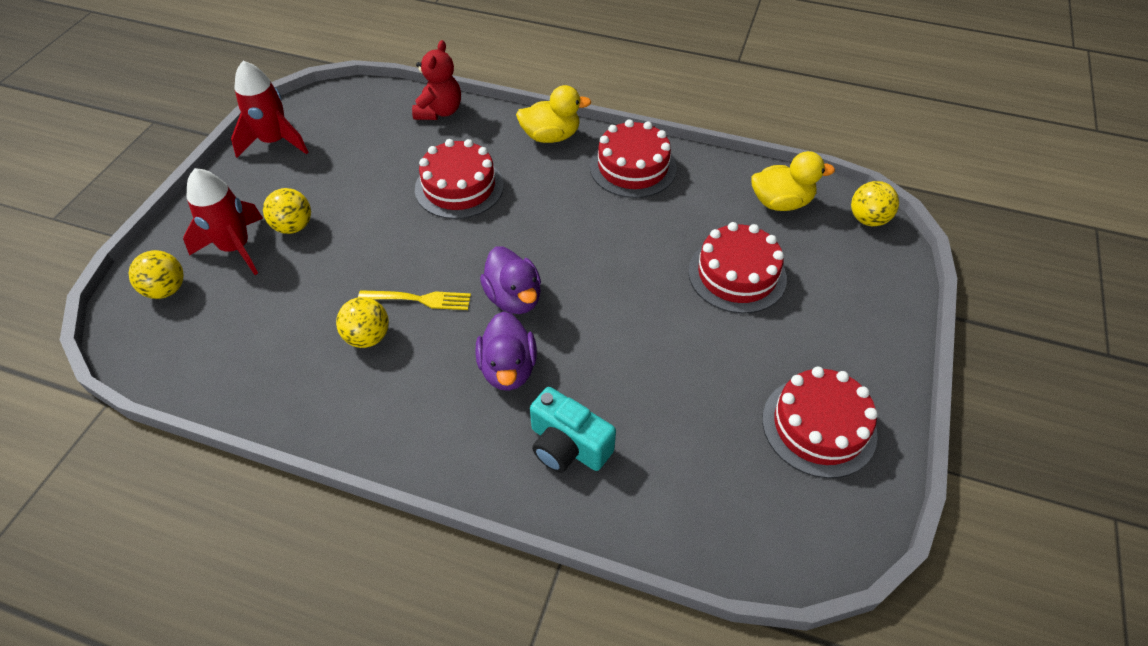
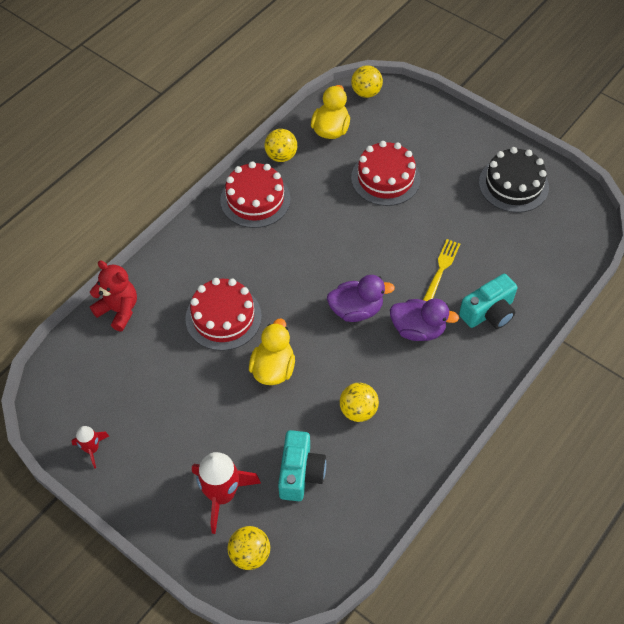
camera: 70 degrees left, 5 degrees up
(272, 305) = (300, 473): none -> turquoise camera
(275, 142) = (92, 449): red rocket -> red rocket, size x0.54
(293, 226) = (215, 447): yellow ball -> yellow ball (281, 156)
(419, 299) = (334, 370): yellow fork -> yellow fork (441, 269)
(551, 136) = (193, 240): yellow duck -> yellow duck (273, 368)
(819, 426) = (513, 185): red cake -> black cake

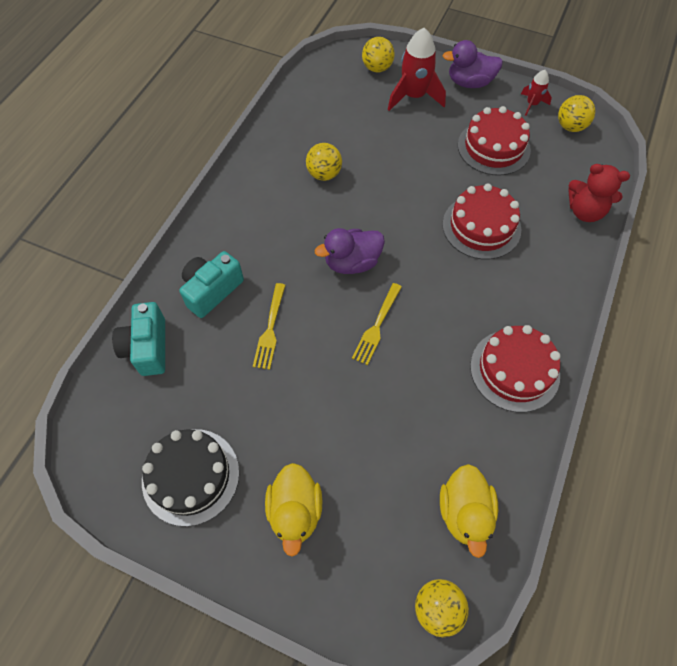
camera: 165 degrees right, 5 degrees up
(273, 368) = (413, 192): yellow duck -> yellow duck (295, 511)
(281, 156) = (512, 446): yellow ball -> yellow ball (570, 127)
(300, 473) = (358, 121): turquoise camera -> turquoise camera (147, 347)
(351, 253) = (377, 326): none -> yellow fork
(385, 178) = (364, 443): red cake -> red cake (493, 147)
(418, 329) = (284, 257): purple duck -> purple duck (469, 83)

